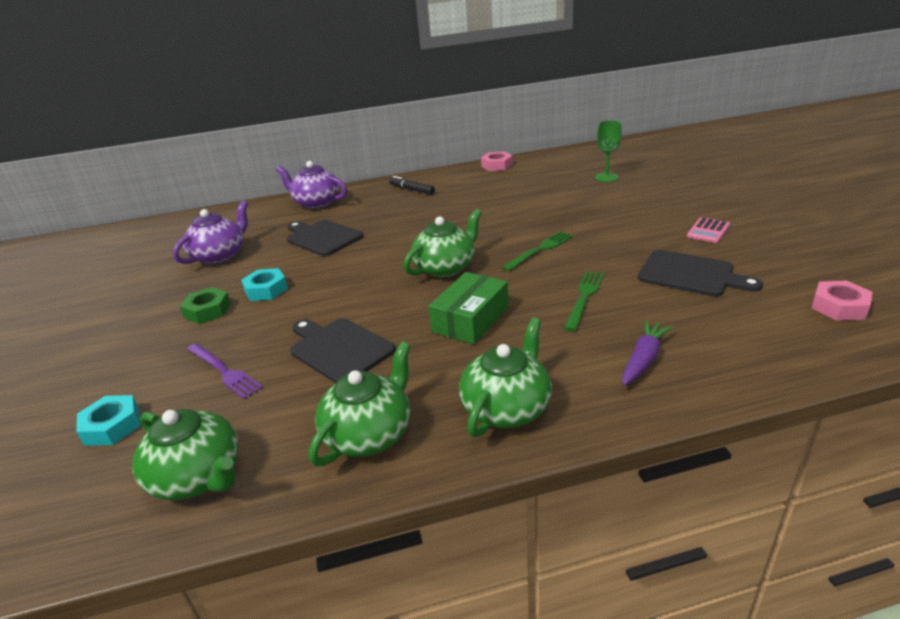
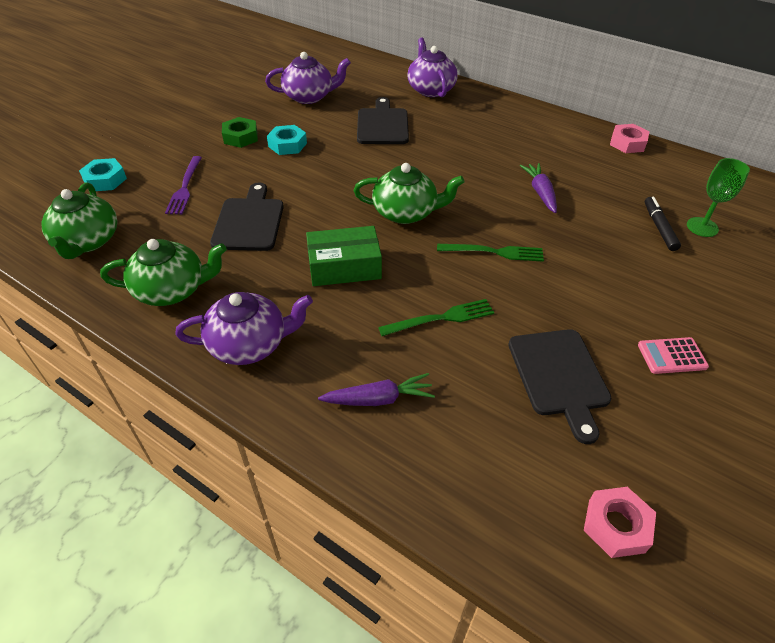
camera: 45 degrees right, 15 degrees up
(412, 190) = (513, 122): black marker -> black marker (659, 227)
(501, 210) = (540, 192): none -> purple carrot
(507, 407) = (250, 344): green teapot -> purple teapot

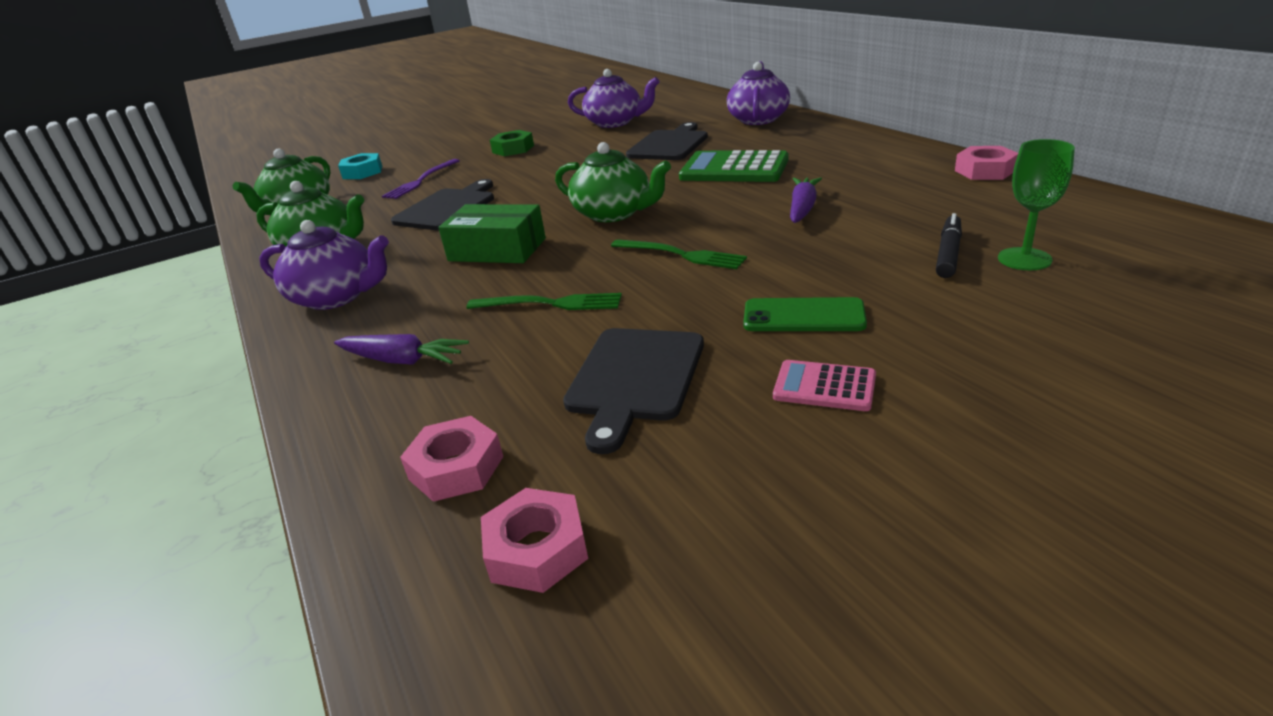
camera: 30 degrees right, 15 degrees down
(287, 145) = (551, 156): turquoise nut -> none
(458, 152) = (734, 169): none -> green calculator
(511, 482) = (456, 468): none -> pink nut
(617, 298) = (803, 316): none -> green phone

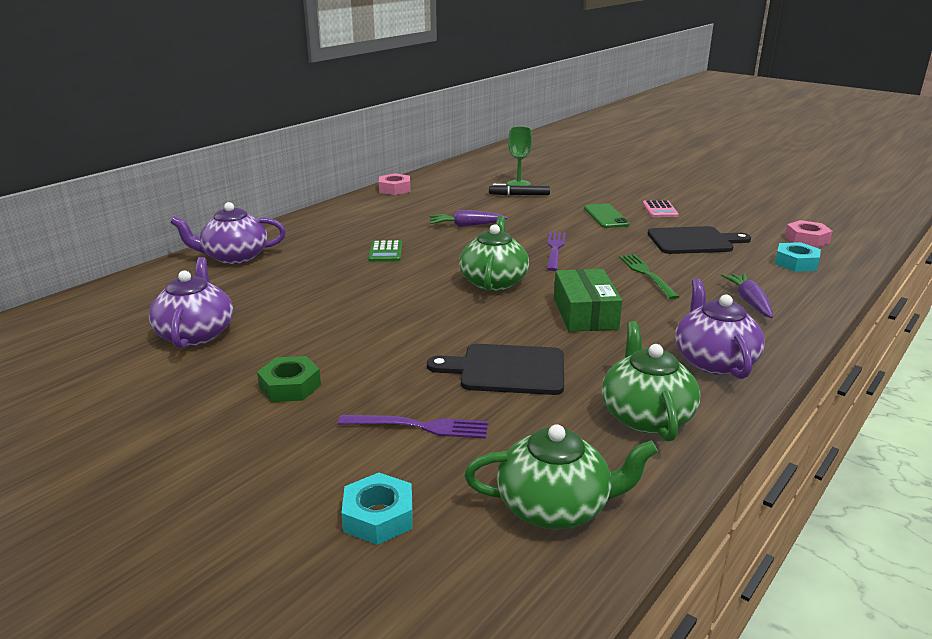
camera: 115 degrees left, 5 degrees down
(456, 468) = (796, 263): pink nut -> turquoise nut
(669, 145) = (307, 287): black cutting board -> none
(681, 255) = (555, 249): green fork -> purple fork
(734, 169) = (385, 252): green calculator -> green calculator, size x0.54

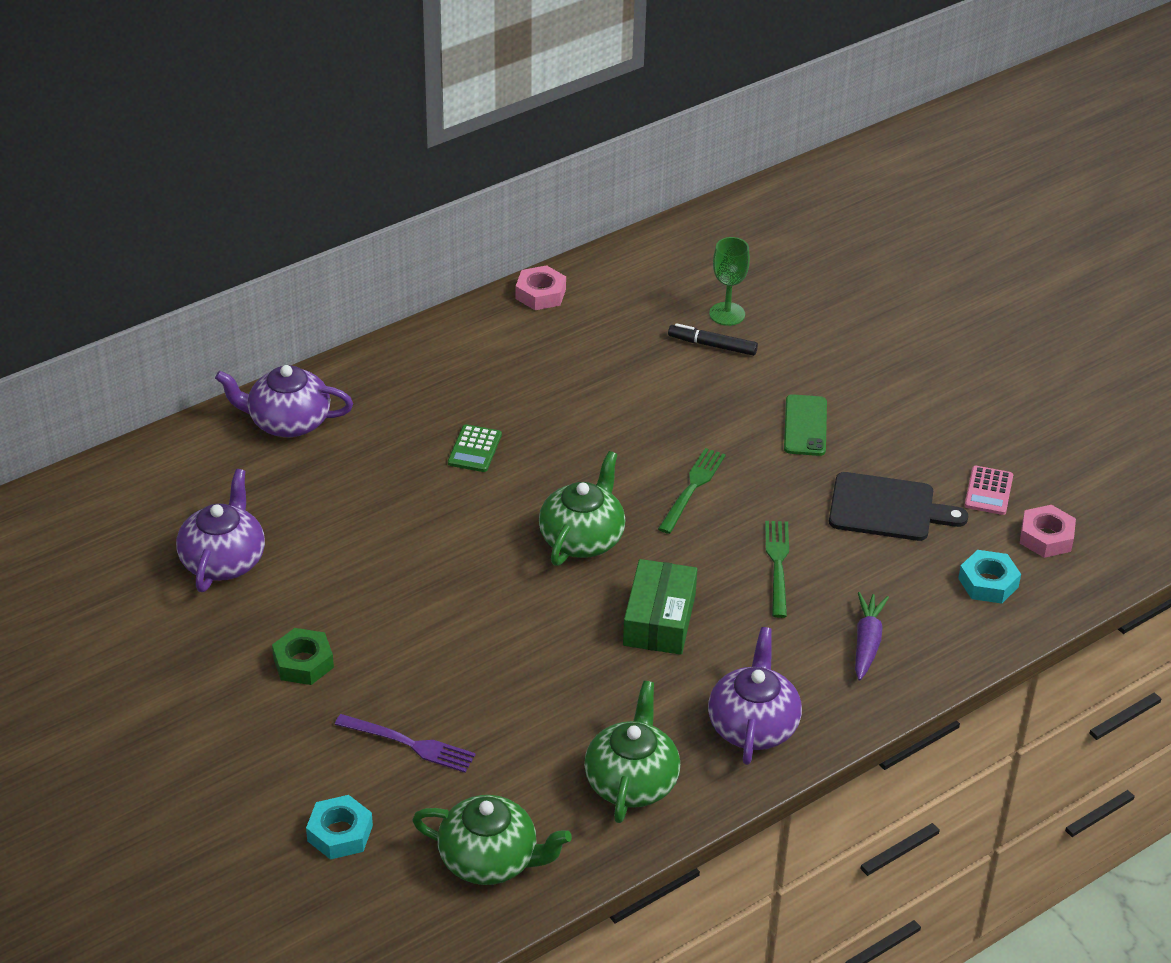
camera: 15 degrees right, 15 degrees up
(466, 225) = (602, 409): purple carrot -> none
(507, 370) = (527, 689): black cutting board -> none
(555, 249) = (692, 488): purple fork -> green fork
(660, 210) = (893, 424): pink calculator -> pink calculator (988, 491)

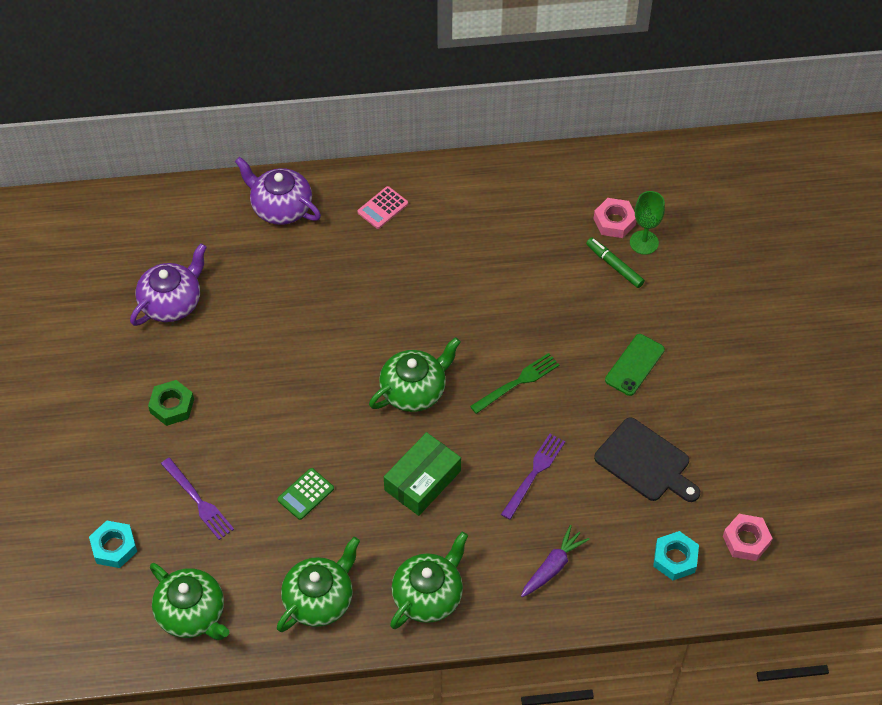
camera: 30 degrees right, 15 degrees up
(474, 449) = (389, 284): green calculator -> green calculator (305, 494)
(540, 294) = (521, 169): pink nut -> pink nut (614, 221)
(712, 345) = (614, 265): black marker -> green marker
(753, 725) = (428, 595): purple teapot -> green teapot
(777, 564) = (534, 473): green fork -> purple fork
(988, 491) = (731, 481): pink calculator -> pink calculator (382, 208)

